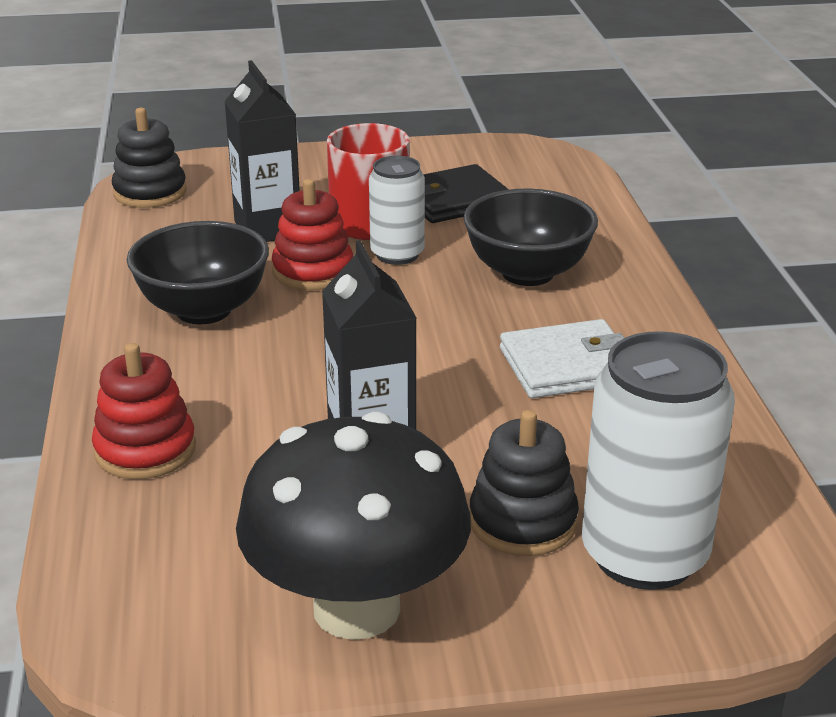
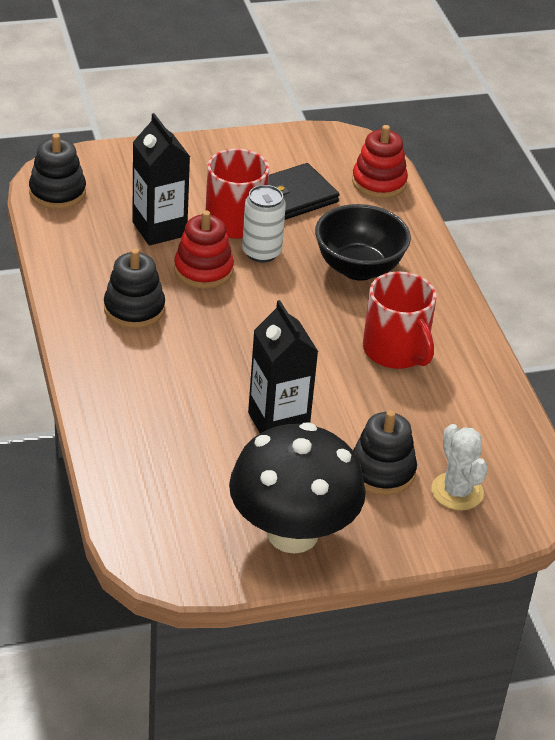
camera: 10 degrees left, 10 degrees up
(145, 450) = (130, 428): red stacking toy -> red stacking toy (379, 182)
(203, 310) = (134, 309): black bowl -> black stacking toy
(567, 366) = (396, 350): white wallet -> red mug
(644, 555) = (457, 491): white can -> white cactus

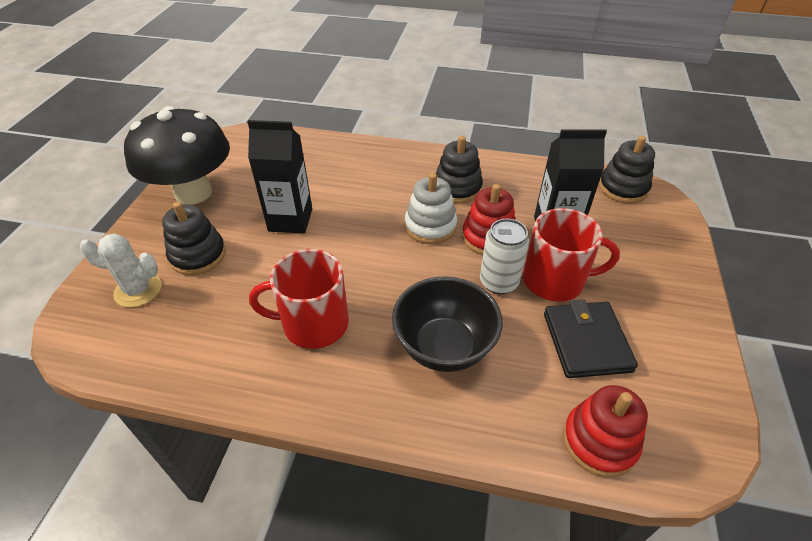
camera: 120 degrees right, 5 degrees up
(214, 313) = (430, 226): none -> white stacking toy

